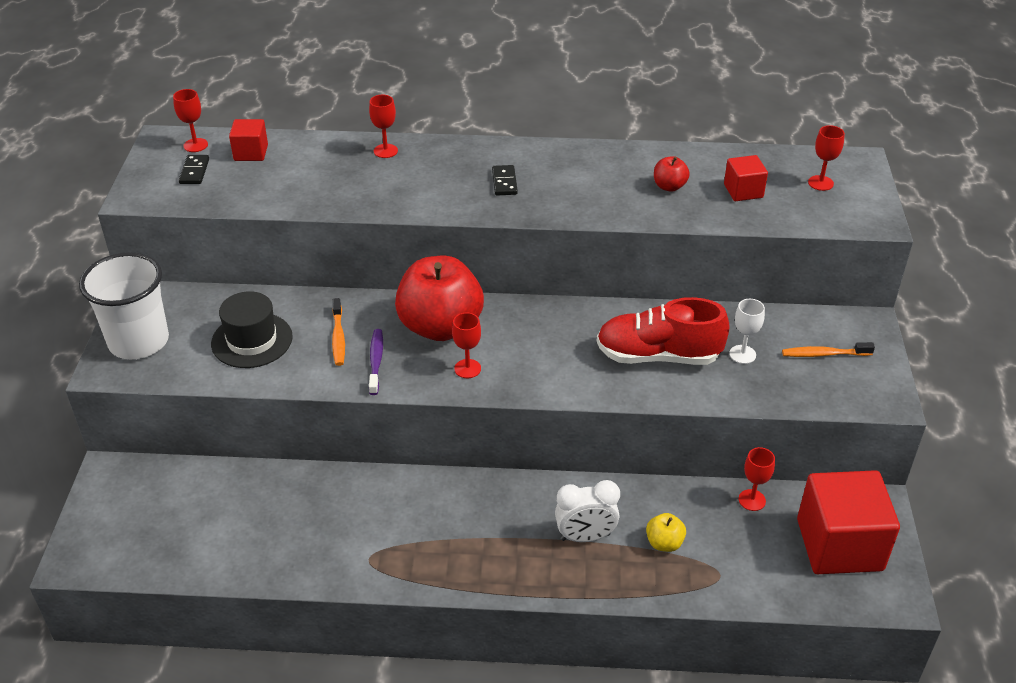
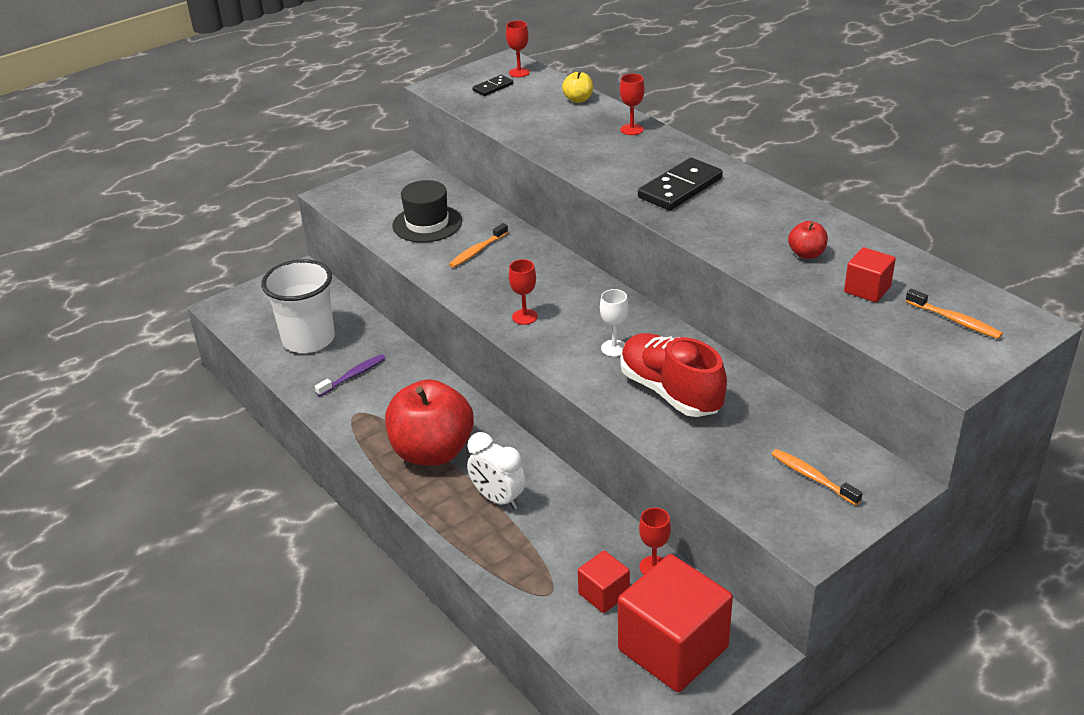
camera: 50 degrees right, 5 degrees down
(139, 341) = (369, 190): white cup -> white cup (308, 339)
(251, 153) = (544, 91): red cube -> red cube (604, 594)
(376, 361) = (477, 278): purple toothbrush -> purple toothbrush (353, 375)
(440, 327) = (549, 281): red apple -> red apple (432, 452)
(504, 182) = (680, 188): black domino -> black domino, size x1.90
(664, 543) = (543, 543): yellow apple -> yellow apple (578, 99)
(742, 354) = (740, 433): white goblet -> white goblet (614, 348)
(820, 183) = (955, 320): red goblet -> orange toothbrush

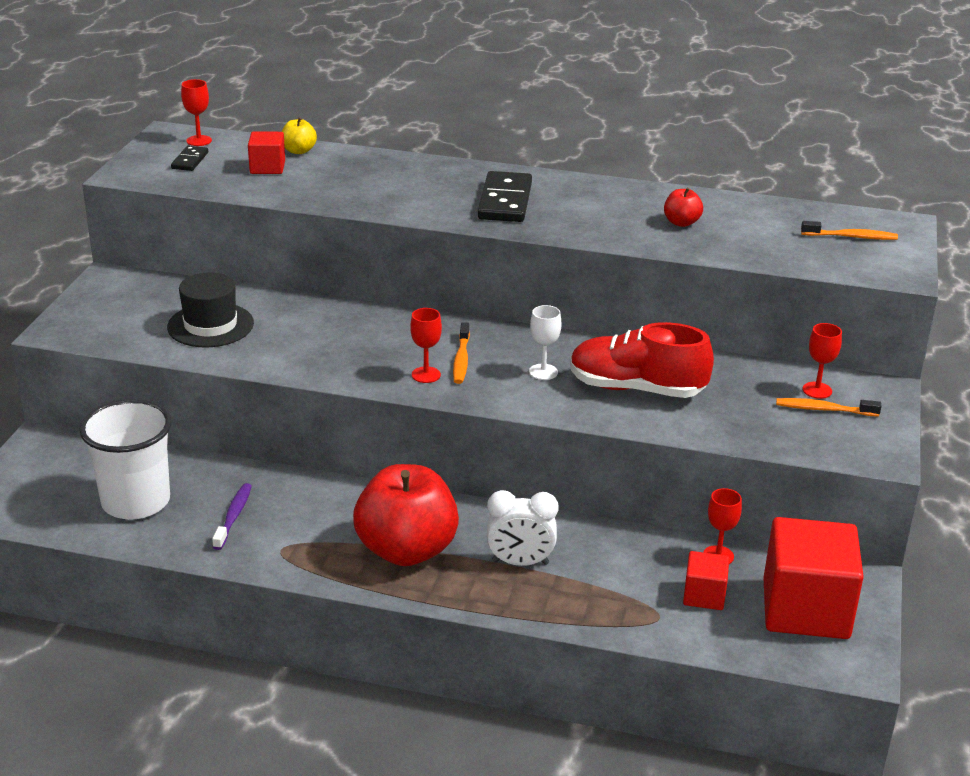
camera: 40 degrees left, 5 degrees down
(477, 251) = (300, 333): orange toothbrush -> orange toothbrush (461, 360)
(631, 129) = (390, 164): red goblet -> red goblet (817, 390)
(867, 289) = (761, 234): red cube -> red cube (267, 167)

